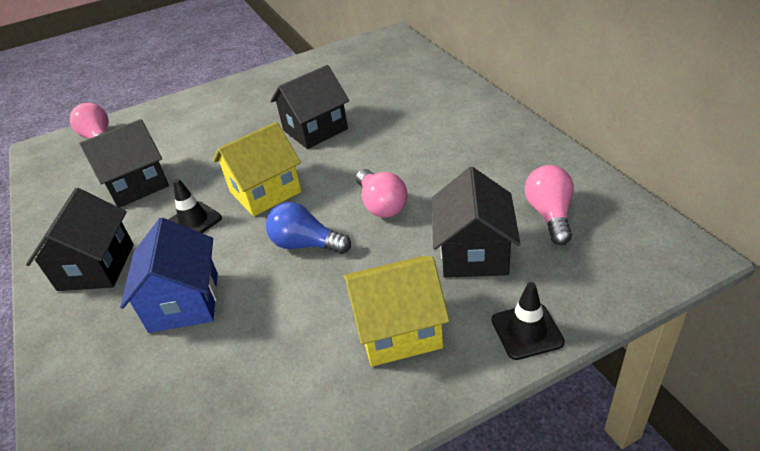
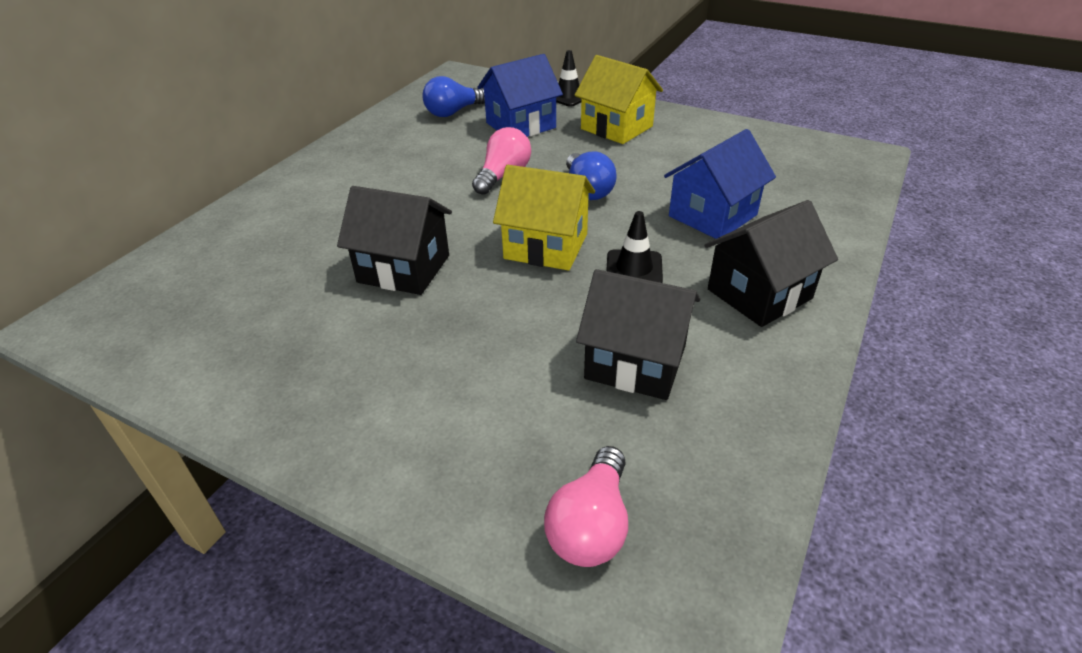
camera: 130 degrees left, 0 degrees up
(473, 253) = (520, 125): black house -> blue house
(550, 215) = (453, 112): pink light bulb -> blue light bulb

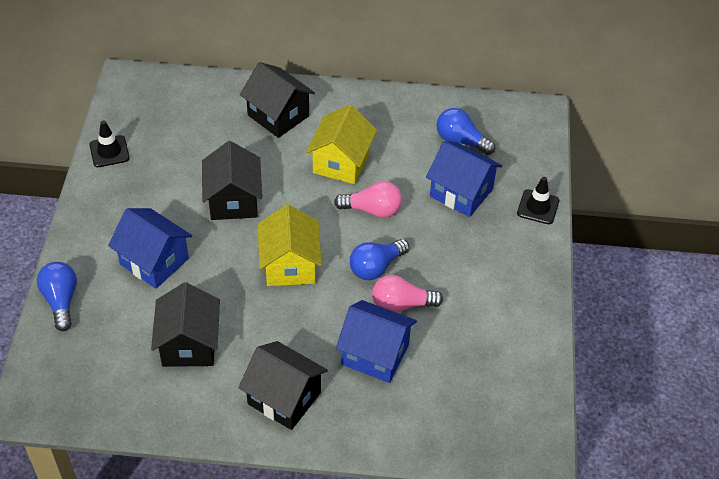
camera: 65 degrees right, 10 degrees up
(298, 206) = (278, 115): none -> black house
(456, 368) = (154, 261): none -> blue house
(463, 509) = (61, 301): none -> blue light bulb
(591, 525) = (66, 353): pink light bulb -> pink light bulb (401, 305)
(616, 127) = (492, 258): yellow house -> yellow house (341, 162)
(634, 269) = (284, 321): black traffic cone -> black traffic cone (109, 151)

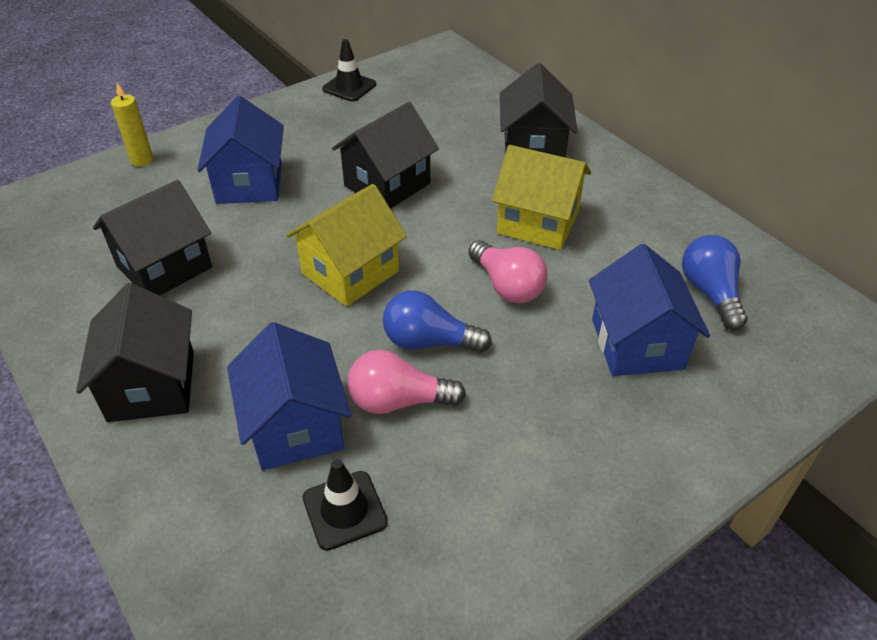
camera: 50 degrees right, 5 degrees down
(61, 301) = (142, 160): blue light bulb -> yellow candle
(341, 162) = (538, 223): yellow house -> yellow house turned 45 degrees clockwise
(401, 305) = (398, 401): pink light bulb -> pink light bulb turned 45 degrees counterclockwise
(538, 207) = (724, 435): black traffic cone -> black traffic cone (344, 510)

